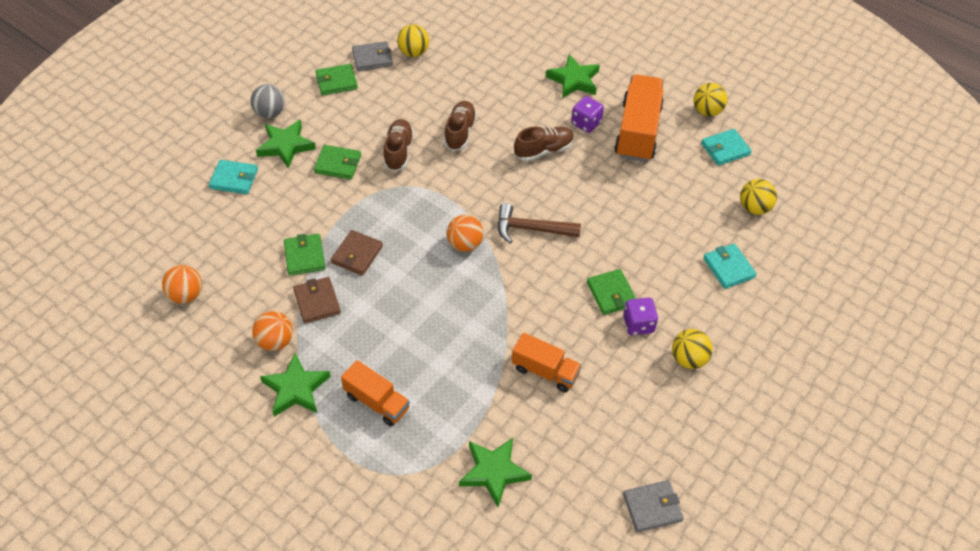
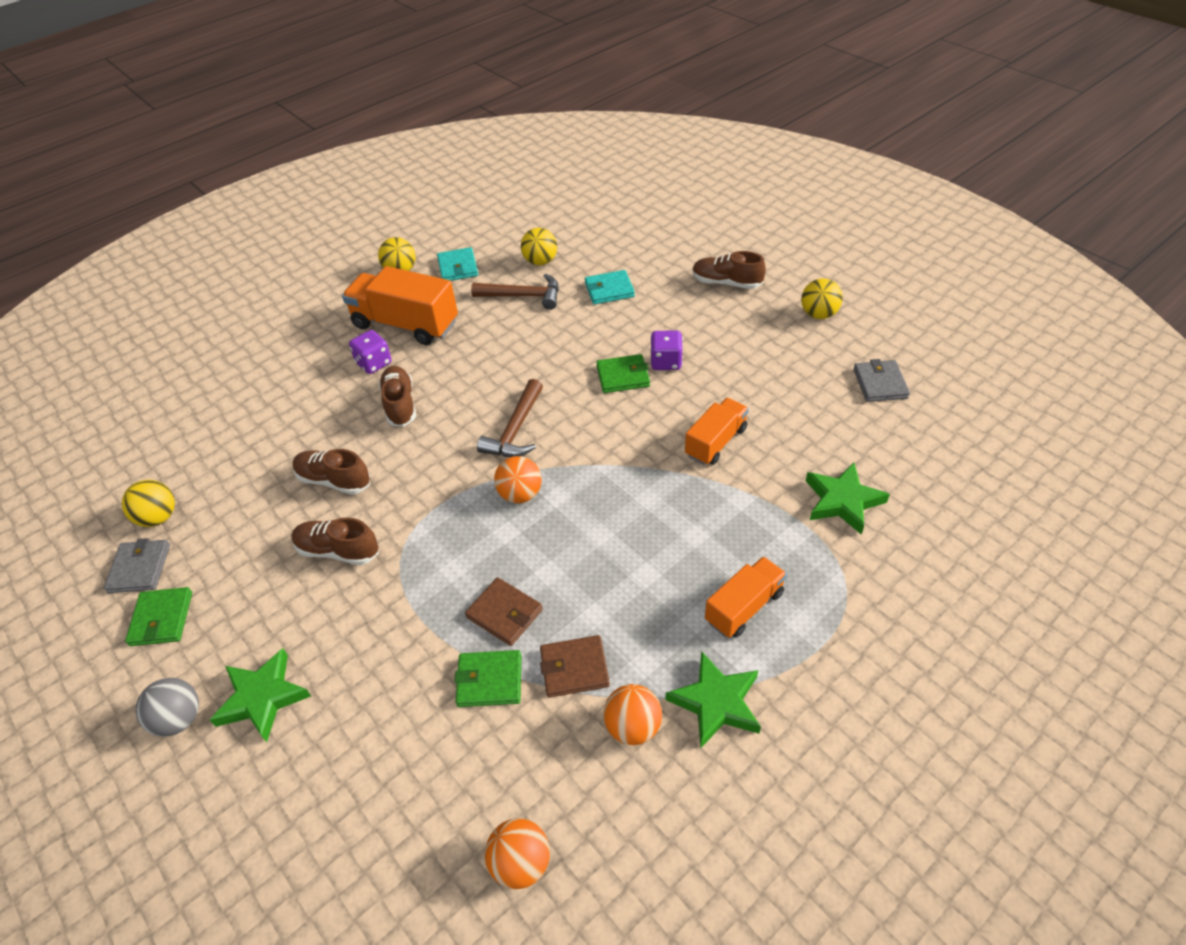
camera: 75 degrees left, 5 degrees down
(234, 179) = (300, 780): turquoise wallet -> none
(338, 164) = (330, 627): green wallet -> none
(574, 80) = (301, 364): green star -> none
(688, 359) = (713, 333): yellow ball -> yellow ball (818, 314)
(699, 204) = (523, 296): none -> brown hammer
(771, 365) = (726, 283): none -> brown shoe

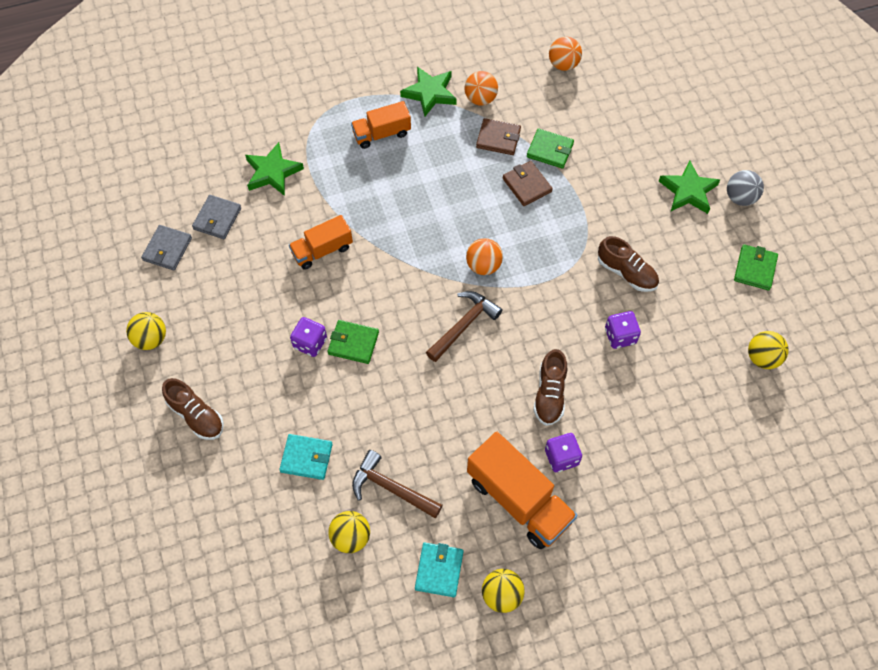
camera: 160 degrees left, 15 degrees up
(140, 568) = (773, 316): grey wallet -> grey wallet (217, 218)
(334, 480) = (620, 336): brown shoe -> purple dice

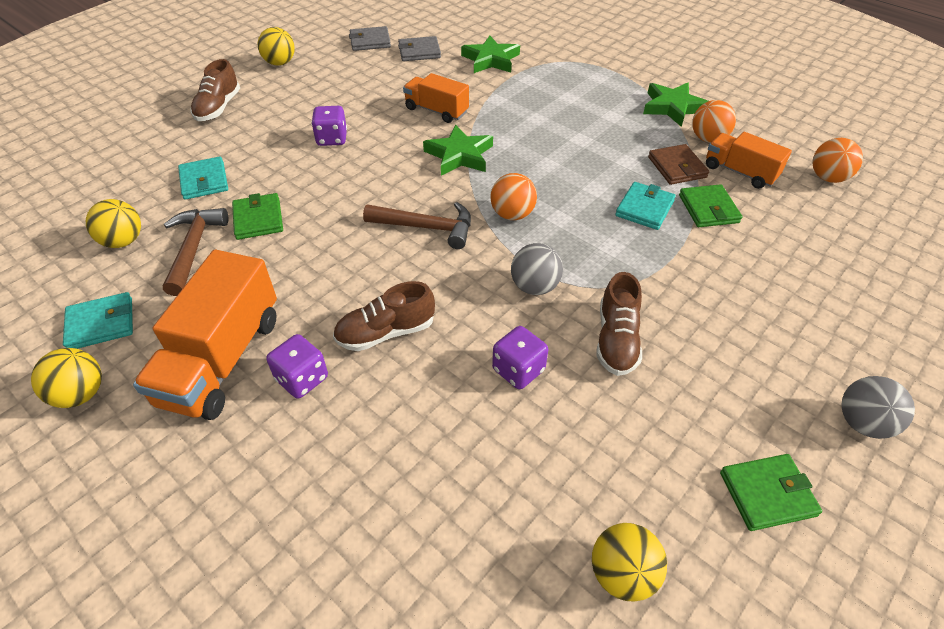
camera: 60 degrees right, 15 degrees down
(353, 343) = (350, 163): green wallet -> green wallet (258, 219)
(382, 134) = (594, 97): orange truck -> orange truck (740, 172)
(527, 185) = (644, 208): brown wallet -> turquoise wallet
(559, 290) = (534, 286): none -> grey ball
(688, 191) = (802, 357): green star -> green star (459, 155)

